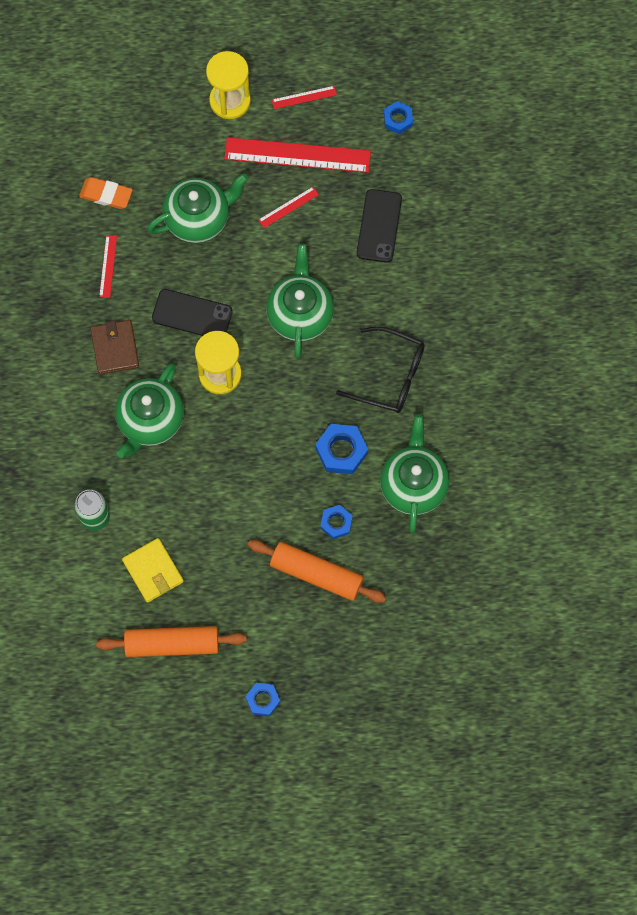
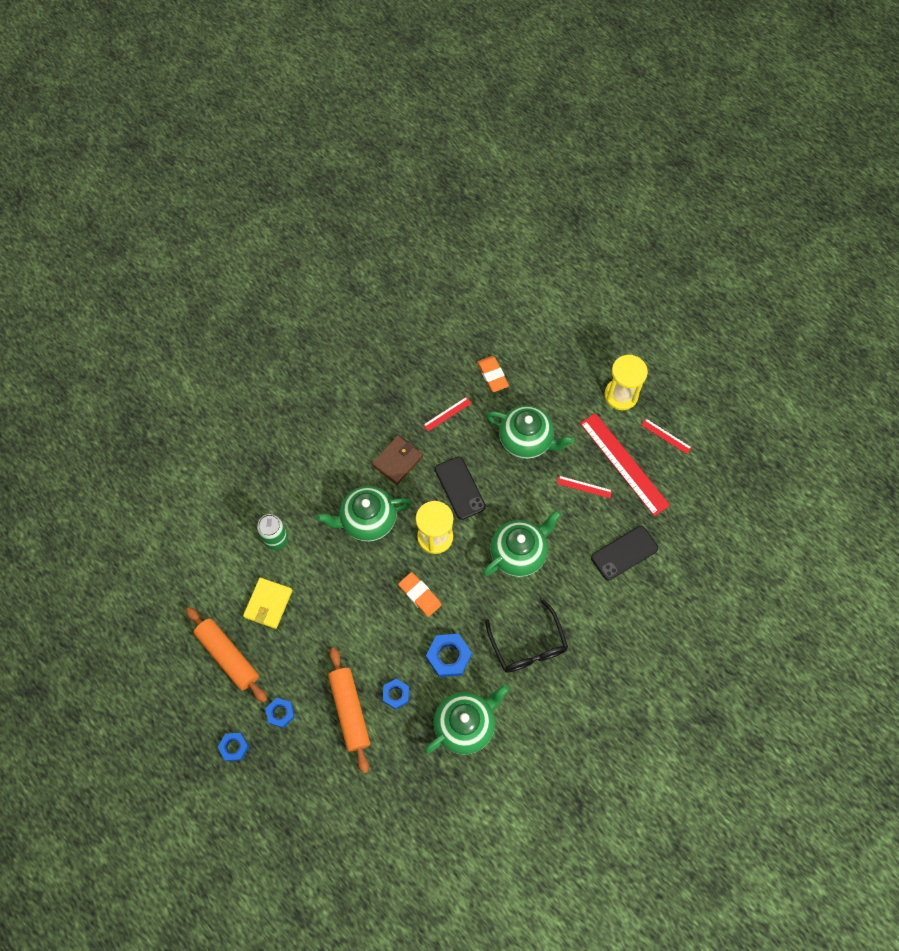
camera: 50 degrees right, 5 degrees down
(263, 431) = (419, 595): none -> orange eraser
(398, 119) = (707, 505): blue nut -> blue nut (280, 713)

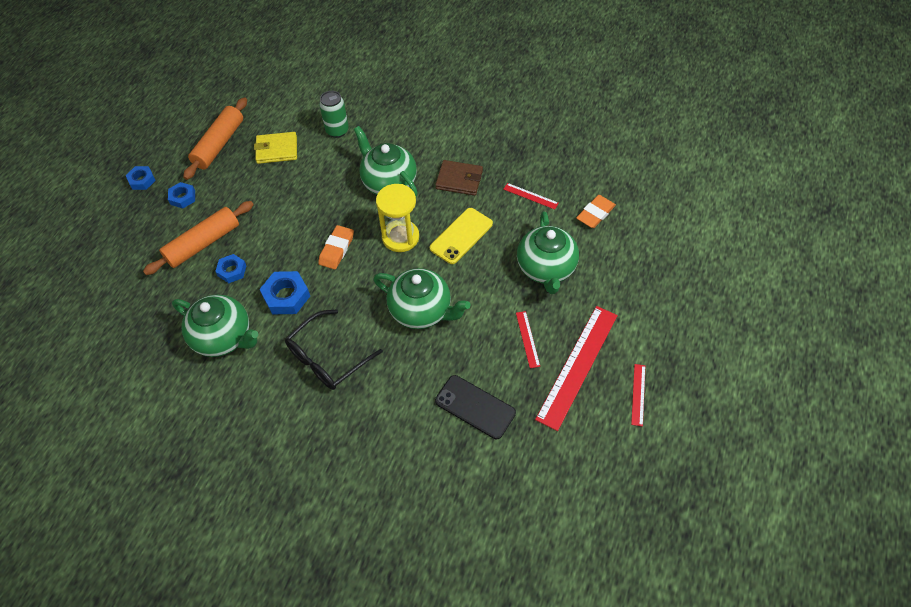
camera: 65 degrees right, 10 degrees down
(460, 488) = (461, 236): black phone -> yellow phone
(621, 395) = (655, 331): yellow hourglass -> none

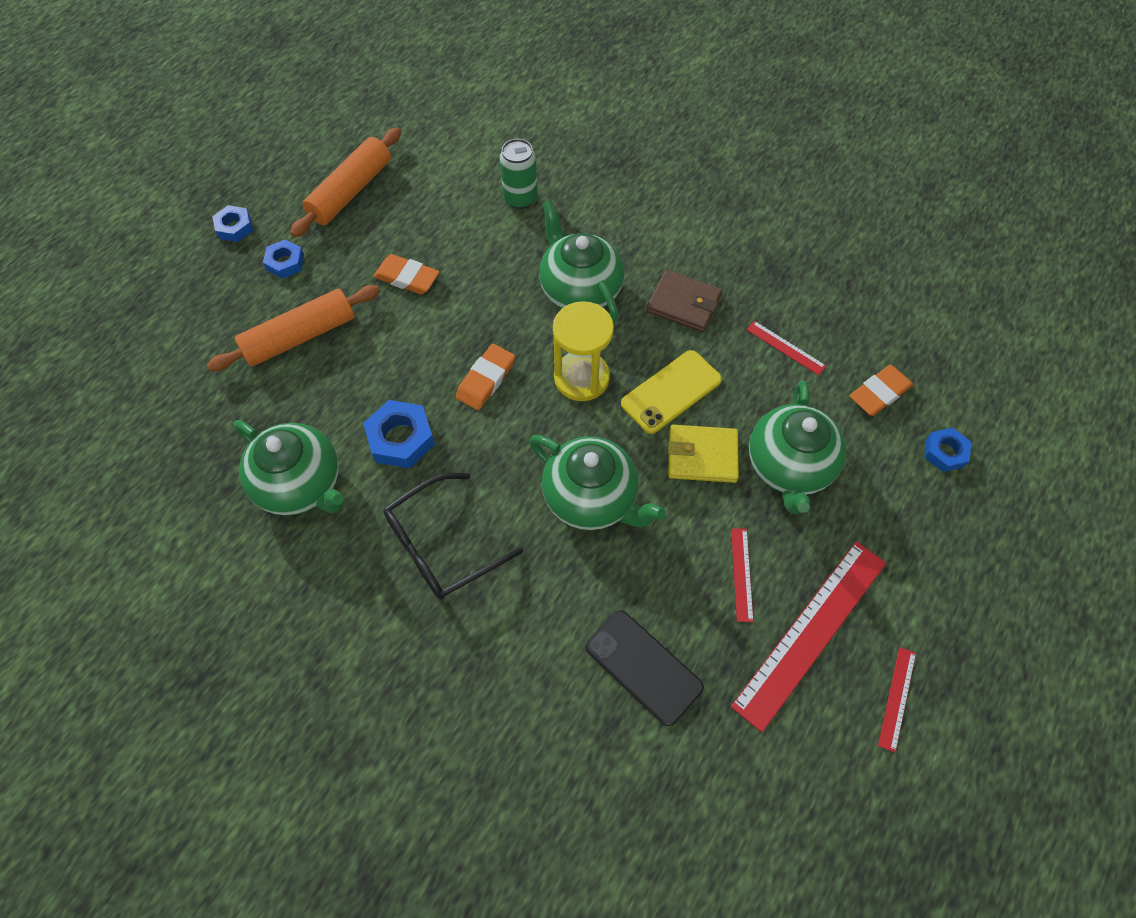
camera: 10 degrees right, 5 degrees up
(232, 271) = (332, 385): blue nut -> blue nut (945, 452)
(270, 193) = (407, 277): none -> orange eraser
(277, 150) = (429, 213): yellow wallet -> yellow wallet (702, 456)

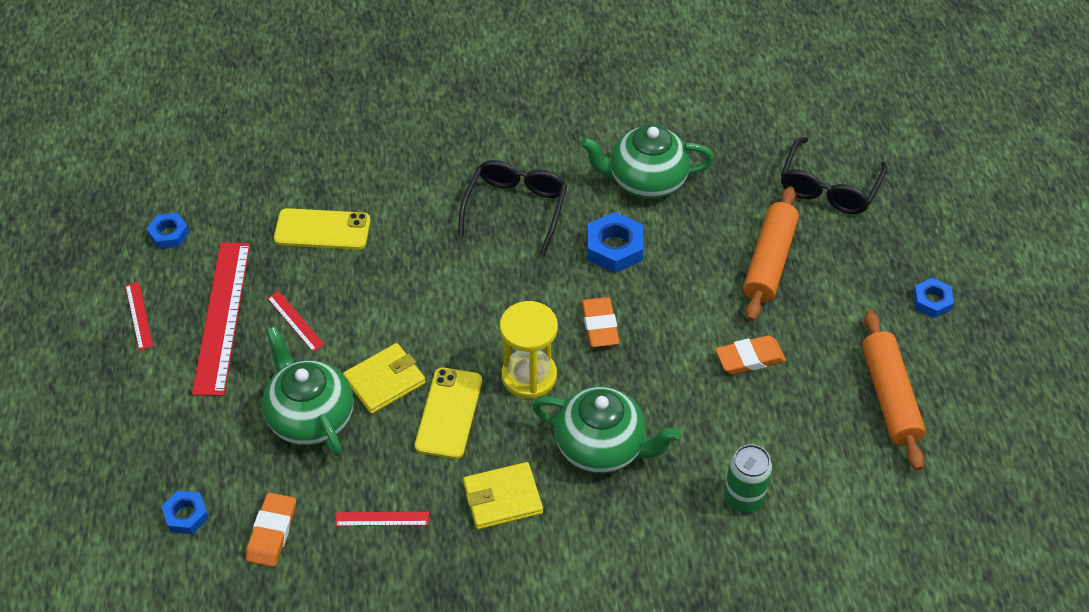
camera: 140 degrees right, 10 degrees down
(172, 363) = (829, 187): none -> black glasses
(285, 262) = (855, 303): blue nut -> blue nut (169, 234)
(591, 498) = (442, 299): green teapot -> none
(643, 667) = (322, 229): black phone -> yellow phone
(683, 303) = (502, 498): brown wallet -> yellow wallet

